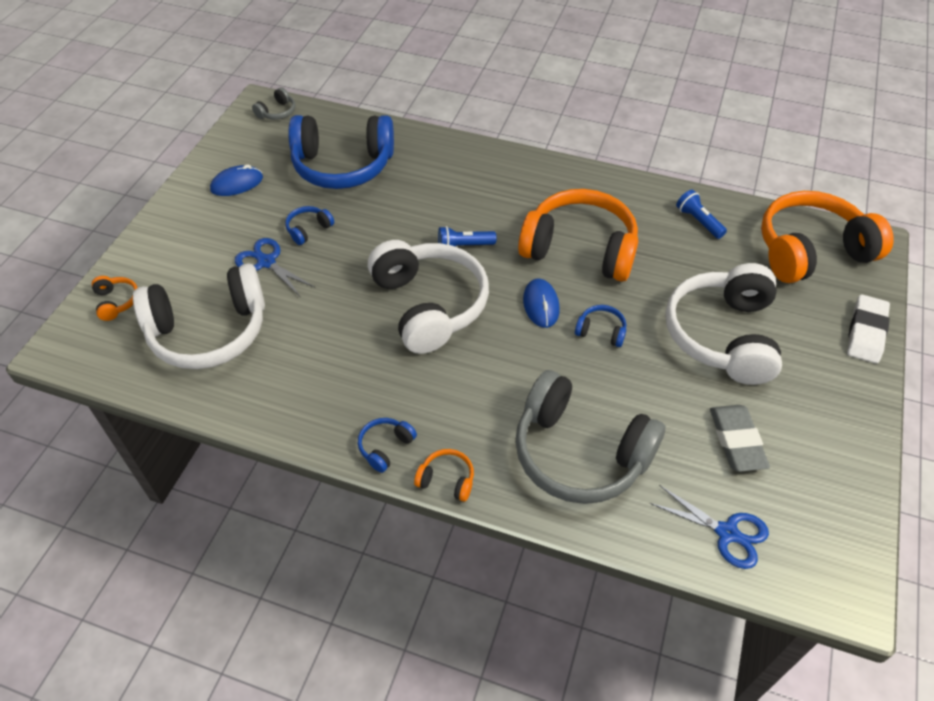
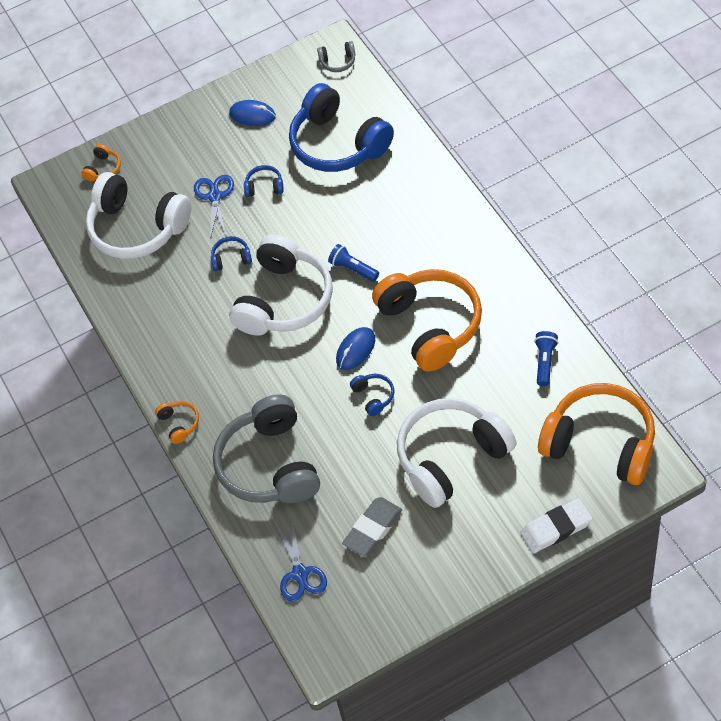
camera: 50 degrees right, 5 degrees up
(385, 447) = (165, 379): blue headphones -> blue headphones (231, 258)

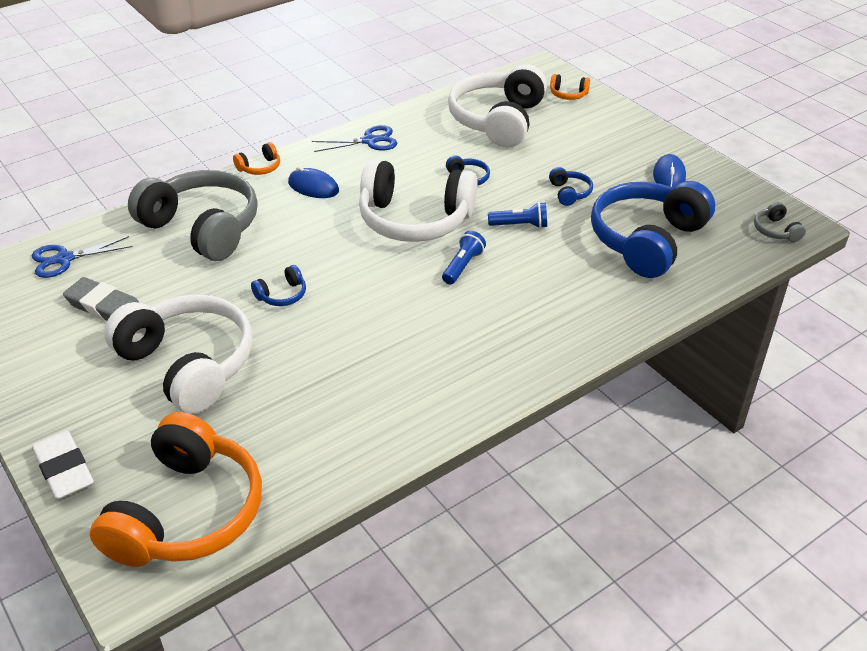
camera: 75 degrees right, 15 degrees down
(215, 196) = (548, 162): blue scissors -> blue scissors (369, 141)
(270, 464) = (202, 228): grey headphones -> grey headphones turned 60 degrees clockwise
(355, 350) = (347, 276): blue mouse -> blue mouse (313, 187)
(430, 325) = (383, 334): orange headphones -> none
(545, 362) = (325, 447): blue flashlight -> blue flashlight (520, 225)

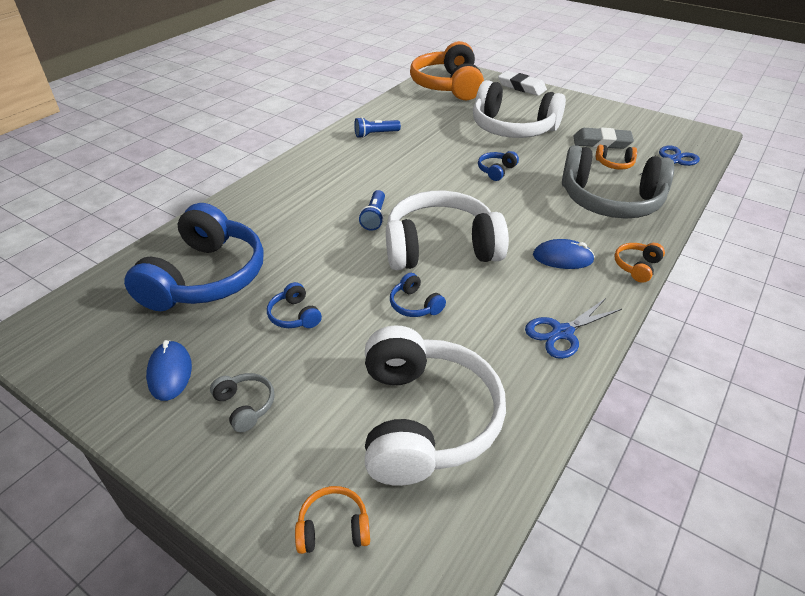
camera: 160 degrees right, 0 degrees up
(136, 270) = (614, 164): none -> orange headphones
(520, 225) = (337, 264): blue flashlight -> blue flashlight (375, 134)
(776, 230) = (56, 321): grey headphones -> grey headphones (245, 406)

